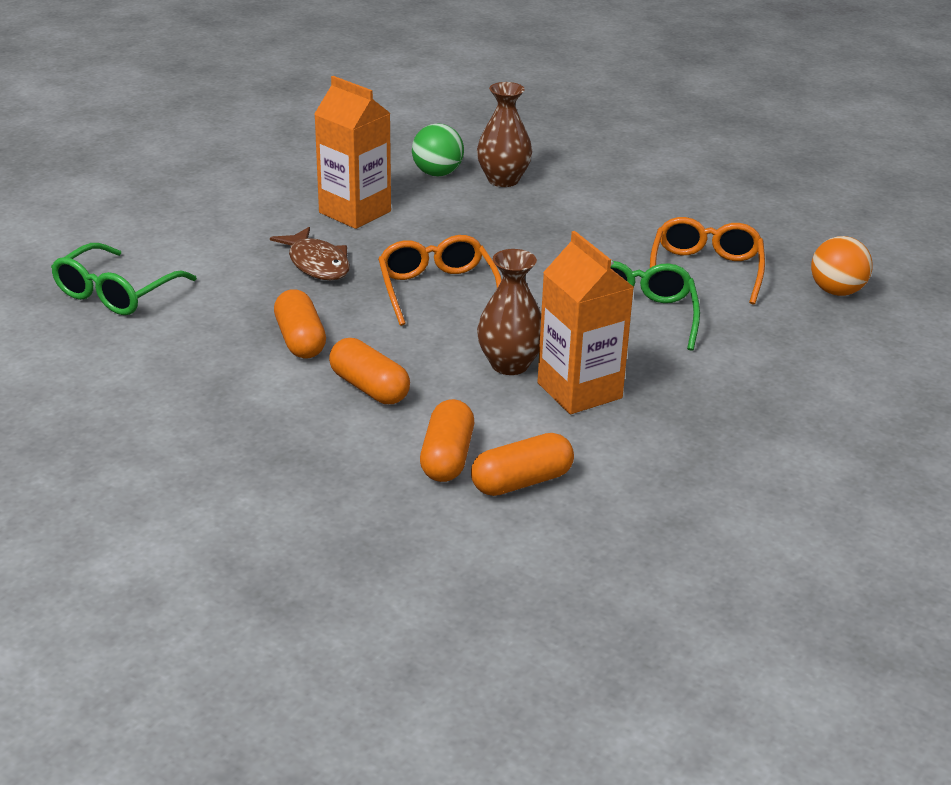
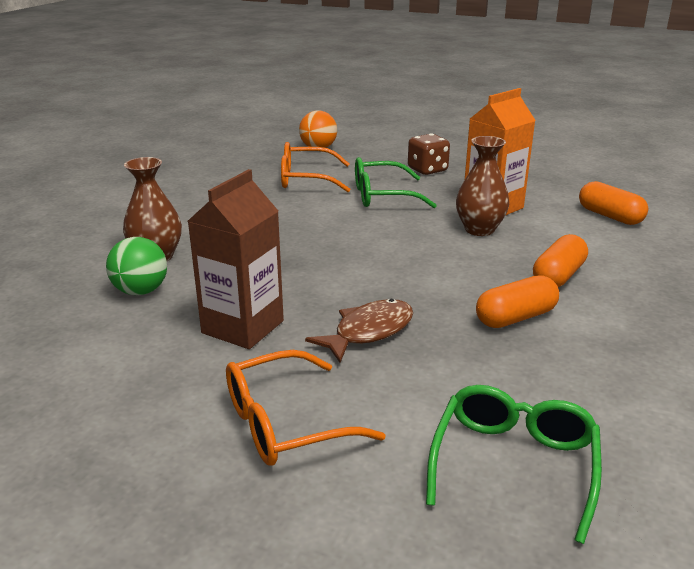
camera: 100 degrees left, 5 degrees down
(116, 293) = (514, 464): green glasses -> green glasses turned 90 degrees counterclockwise
(355, 212) = (243, 327): orange carton -> brown carton
(437, 290) = (386, 266): orange glasses -> orange glasses (285, 423)
(447, 457) = (612, 239): orange capsule -> none
(734, 366) = (427, 170): none -> brown dice

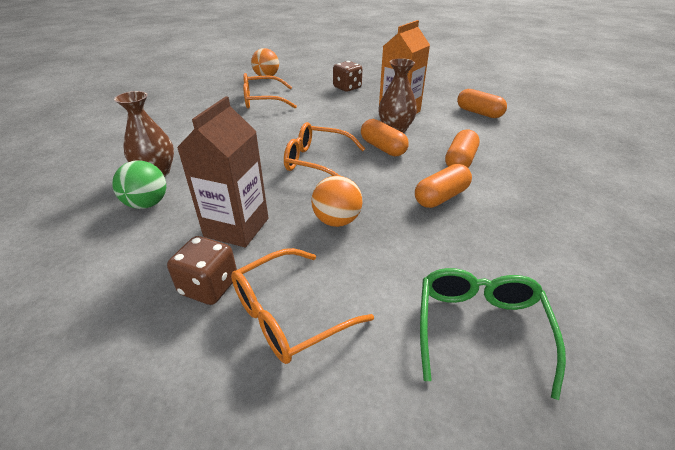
camera: 10 degrees left, 10 degrees up
(199, 385) = (209, 286): none -> brown dice
(361, 261) = (317, 161): none -> orange glasses
(368, 332) = (336, 221): brown fish -> orange ball
(382, 196) = (320, 109): green glasses -> none
(455, 251) = (383, 148): none -> orange capsule

